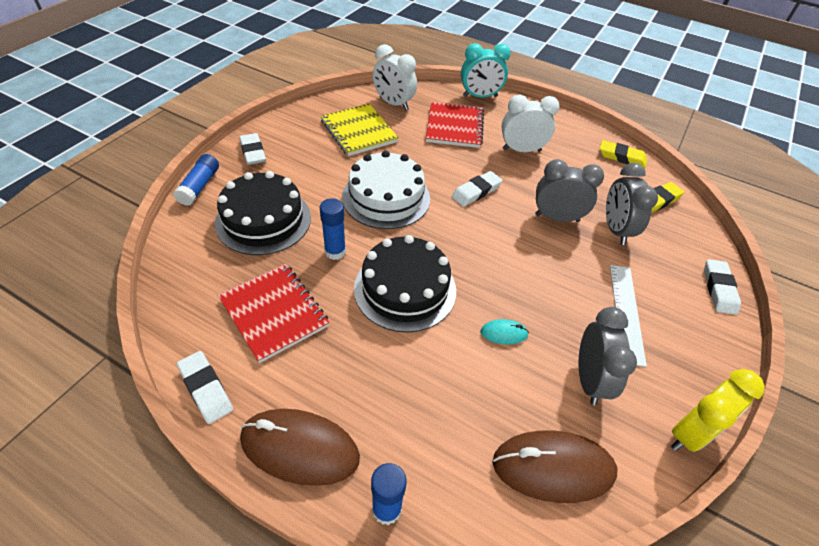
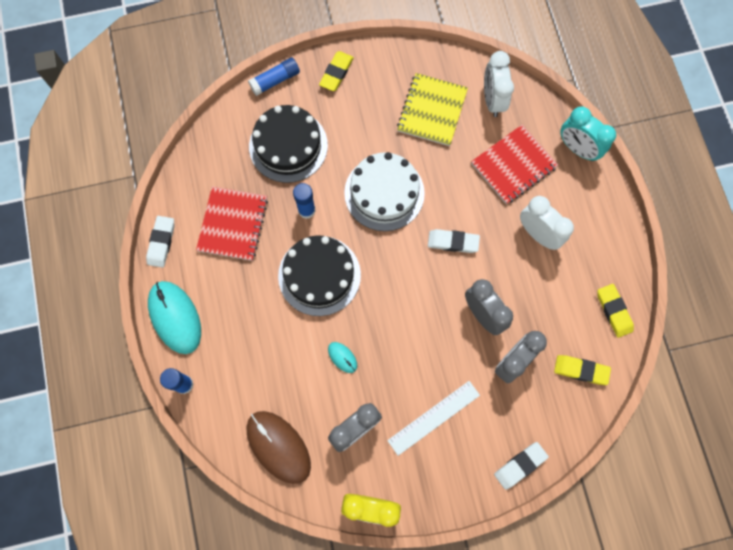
camera: 50 degrees right, 25 degrees up
(253, 152) = (336, 73): white eraser -> yellow eraser
(300, 448) = (175, 317): brown mouse -> turquoise mouse

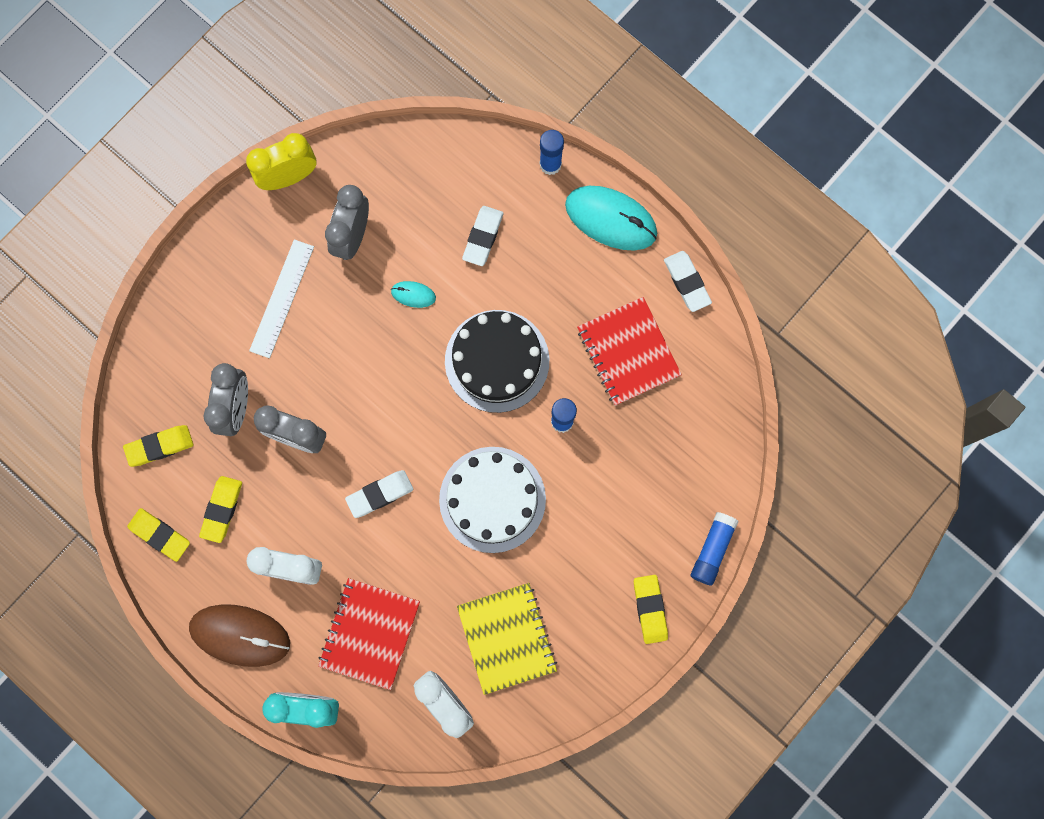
camera: 145 degrees right, 5 degrees up
(278, 447) = (415, 170): brown mouse -> brown mouse (240, 635)
(288, 146) = (637, 481): black cake -> none
(520, 465) = (167, 310): white eraser -> white eraser (483, 237)
(562, 300) = (222, 509): none -> yellow eraser

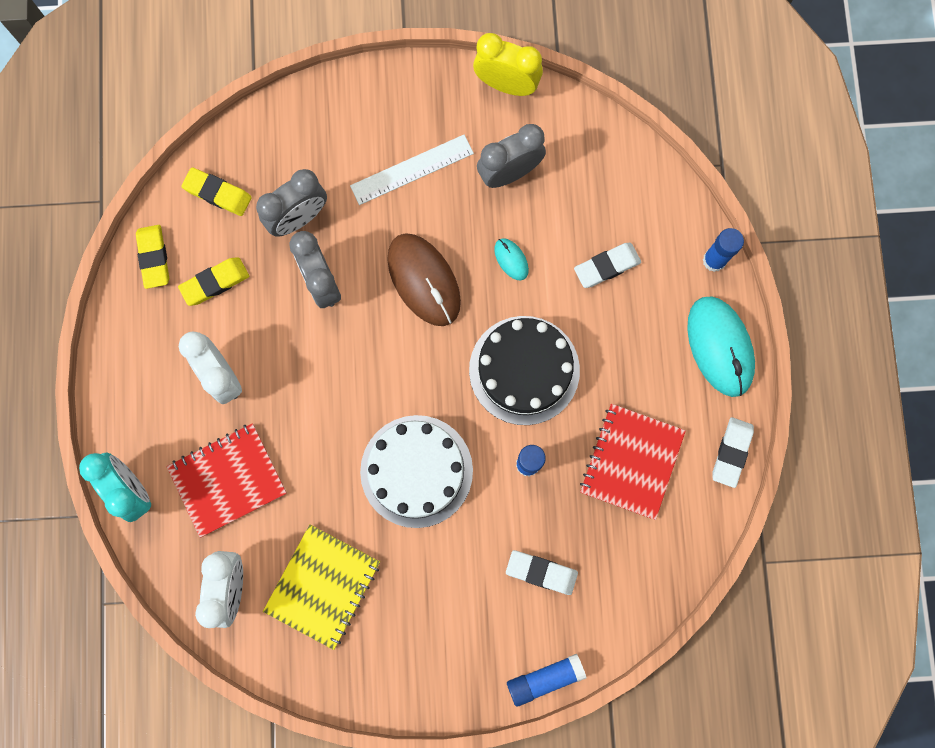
camera: 45 degrees right, 0 degrees up
(240, 635) = (136, 387): brown mouse -> brown mouse (424, 280)
(380, 494) = (338, 384): white eraser -> white eraser (541, 572)
(650, 609) = (451, 675): yellow eraser -> none

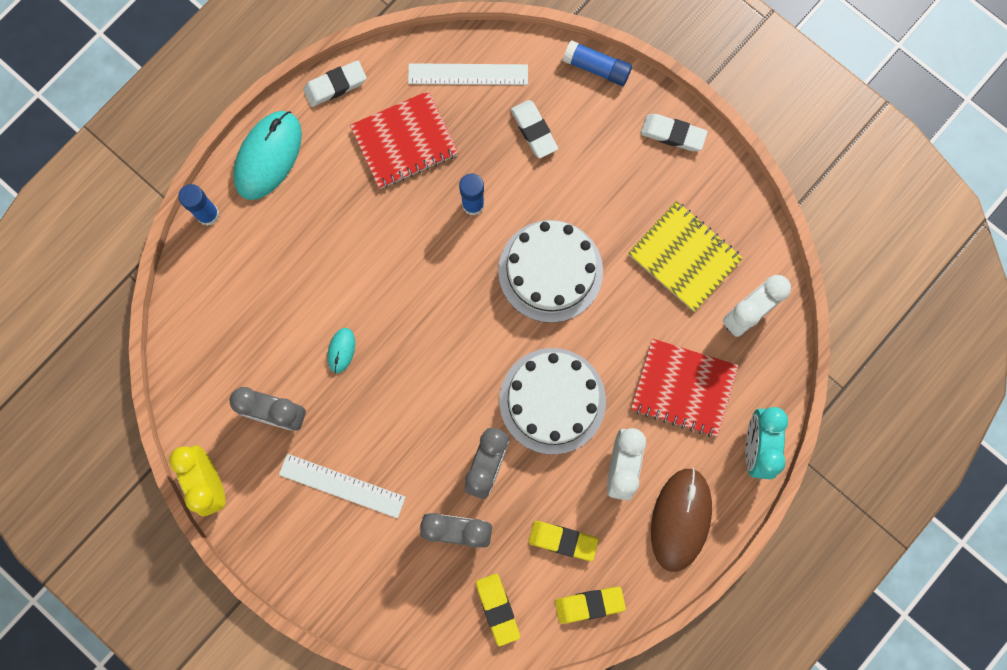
camera: 135 degrees left, 0 degrees up
(154, 258) = (589, 604): yellow eraser -> yellow eraser turned 45 degrees clockwise
(319, 374) = (552, 400): none -> white cake
(323, 586) = (684, 257): yellow notebook -> yellow notebook turned 60 degrees clockwise
(424, 280) = (415, 395): brown mouse -> brown mouse (680, 519)
(524, 370) = (411, 267): black cake -> none
(607, 266) = (283, 281): white eraser -> white eraser (673, 134)
(640, 567) = (468, 74): none -> white ruler

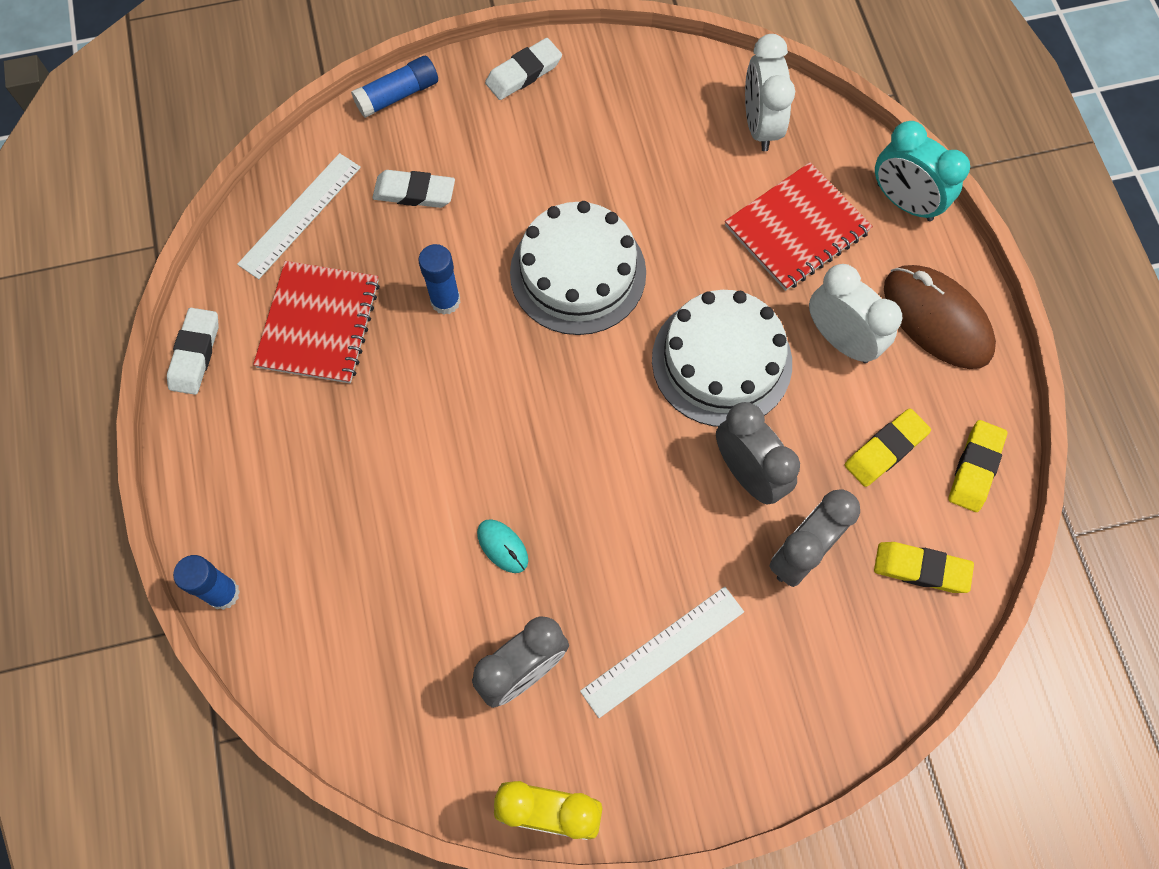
camera: 55 degrees left, 10 degrees down
(268, 156) = (212, 479): turquoise mouse -> none
(684, 257) = (659, 142): yellow notebook -> none

